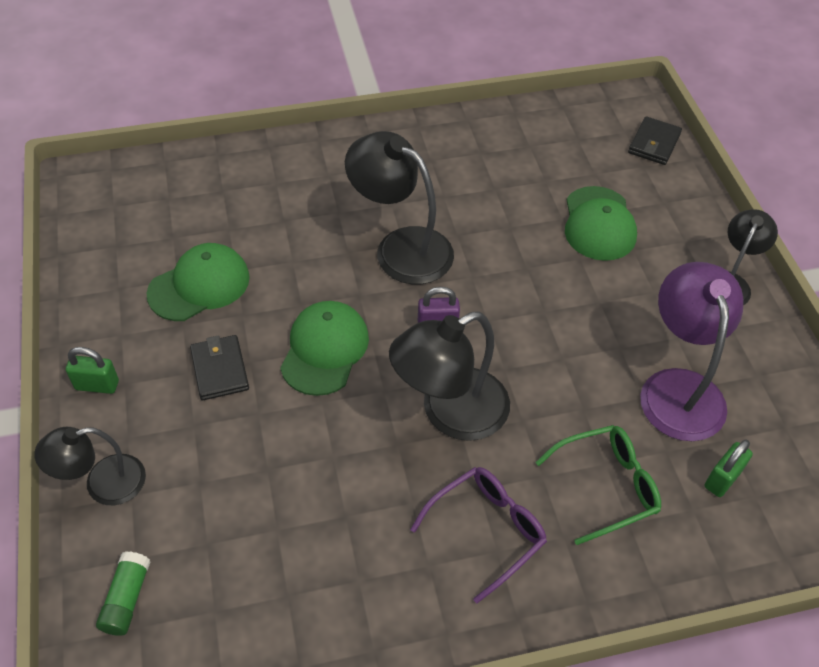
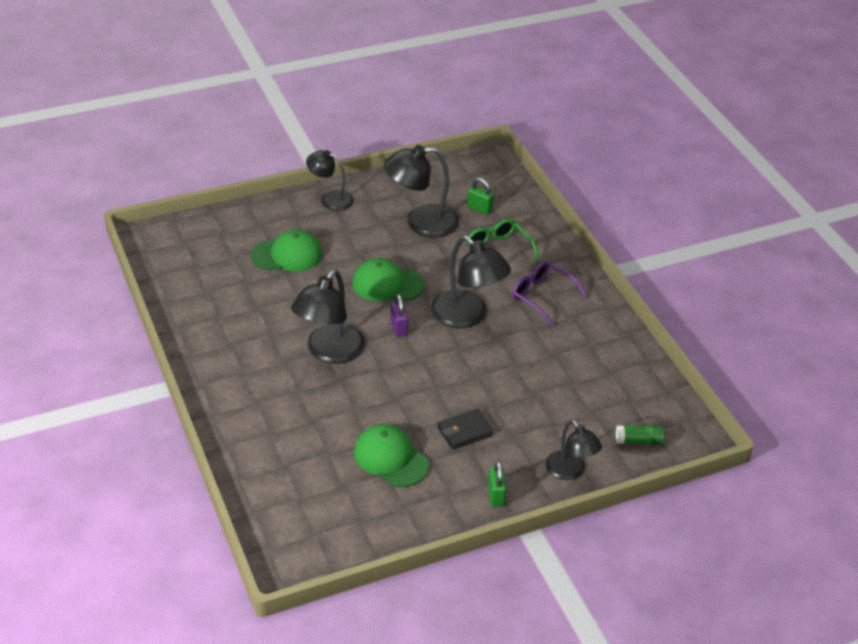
camera: 100 degrees left, 10 degrees down
(324, 350) = (433, 380): green cap -> green cap (387, 284)
(654, 143) = (197, 228): black wallet -> none
(678, 388) = (421, 222): purple lamp -> black lamp

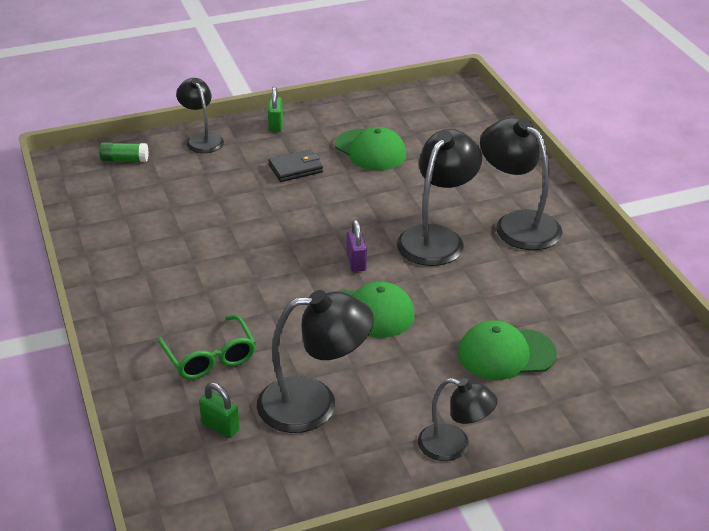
camera: 175 degrees left, 5 degrees down
(467, 316) = (271, 273): black lamp -> black lamp (518, 224)
(542, 296) = (170, 296): purple glasses -> none

